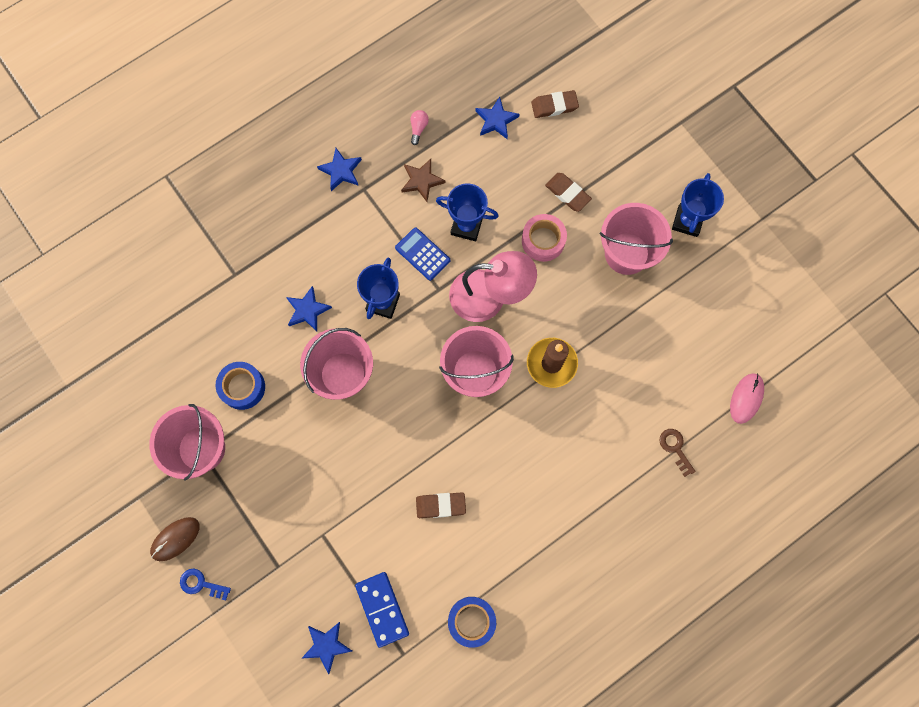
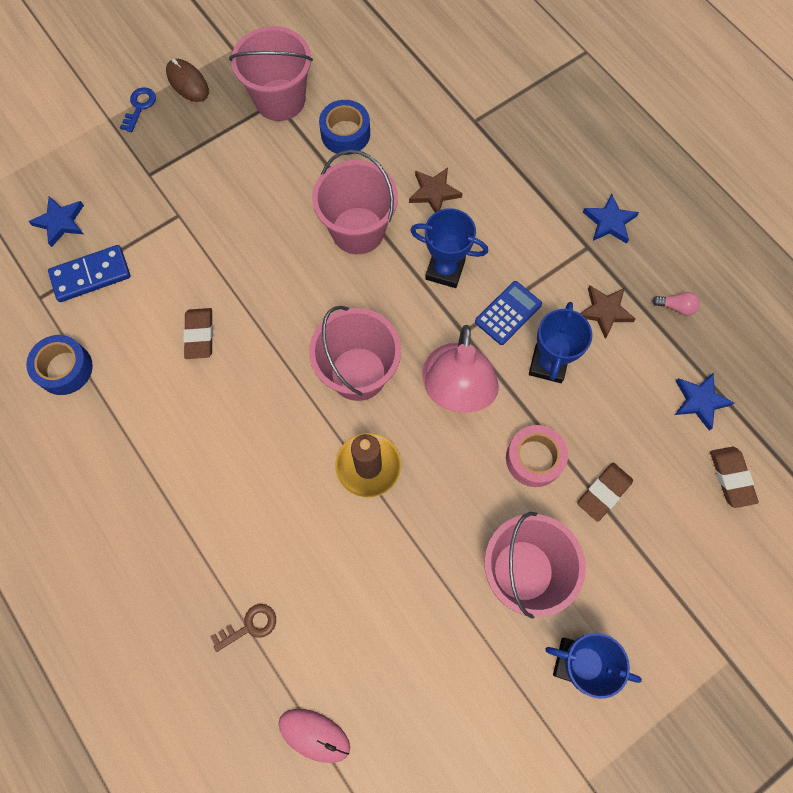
camera: 90 degrees right, 5 degrees down
(307, 310) = (434, 192): blue star -> brown star

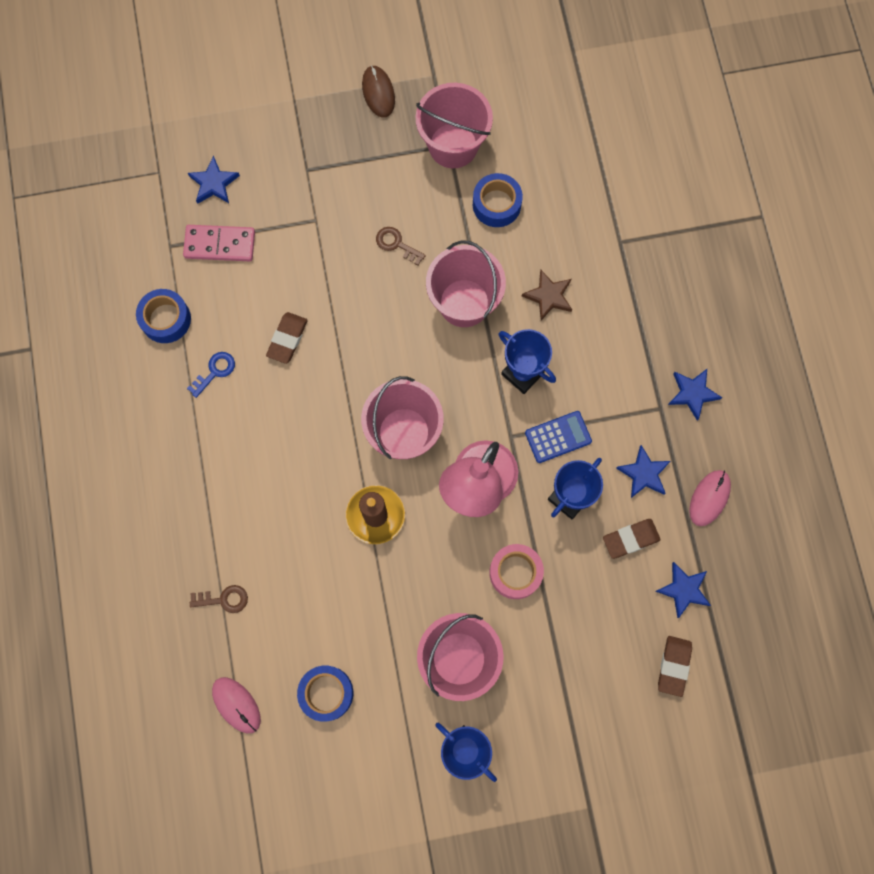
camera: 25 degrees right, 5 degrees up
(91, 275) = (220, 245): blue domino -> pink domino
(139, 106) = (326, 99): blue key -> blue key (215, 371)
(267, 205) = (396, 244): none -> brown key
(405, 674) = (326, 693): none -> blue tape
(604, 492) = (559, 627): brown eraser -> brown eraser (630, 539)
(605, 311) = (644, 473): brown star -> blue star
(676, 307) = (709, 498): pink light bulb -> pink mouse

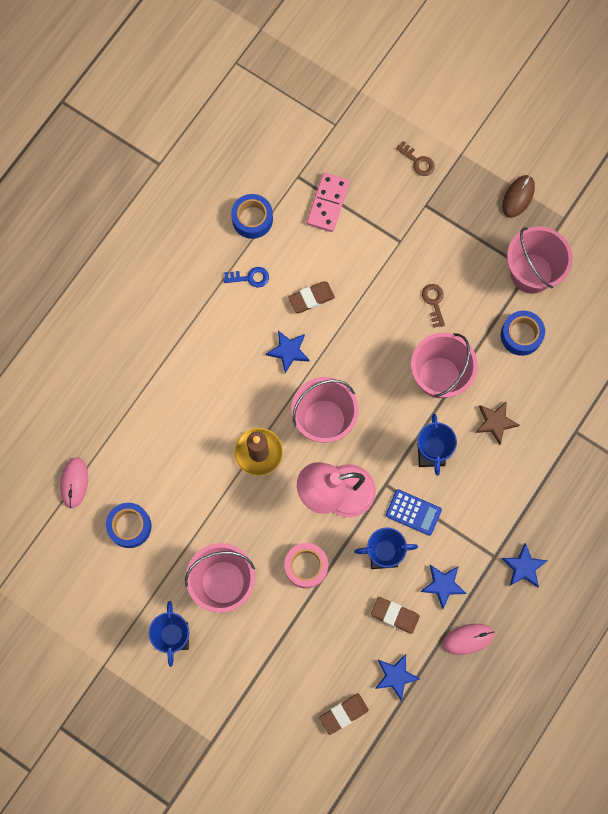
camera: 45 degrees right, 0 degrees up
(214, 183) = (361, 162): blue star -> blue star (288, 351)
(220, 245) = (327, 203): pink domino -> pink domino turned 60 degrees clockwise
(224, 599) = (125, 416): brown key -> brown key (418, 161)

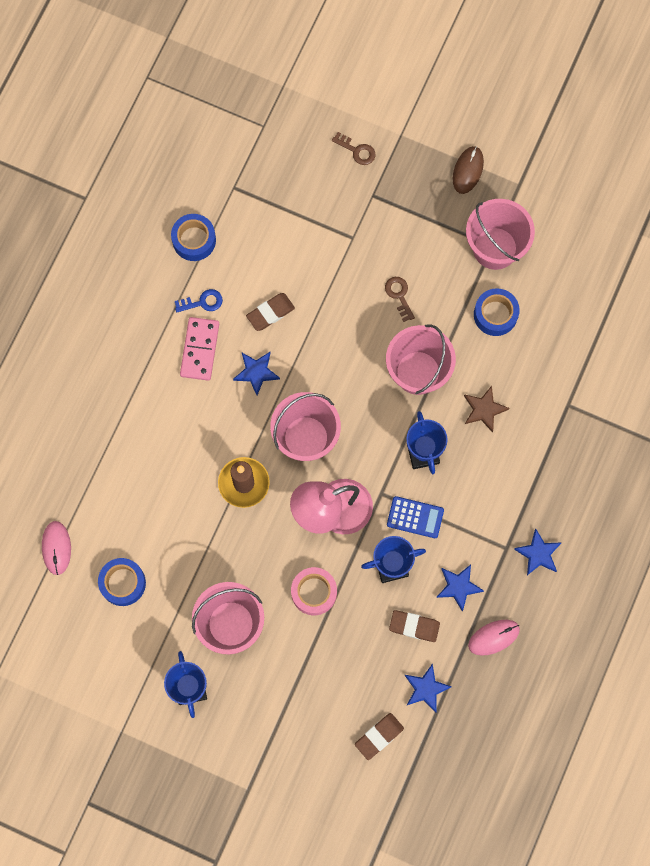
camera: 10 degrees left, 0 degrees up
(327, 203) = (270, 210): pink domino -> pink domino (199, 349)

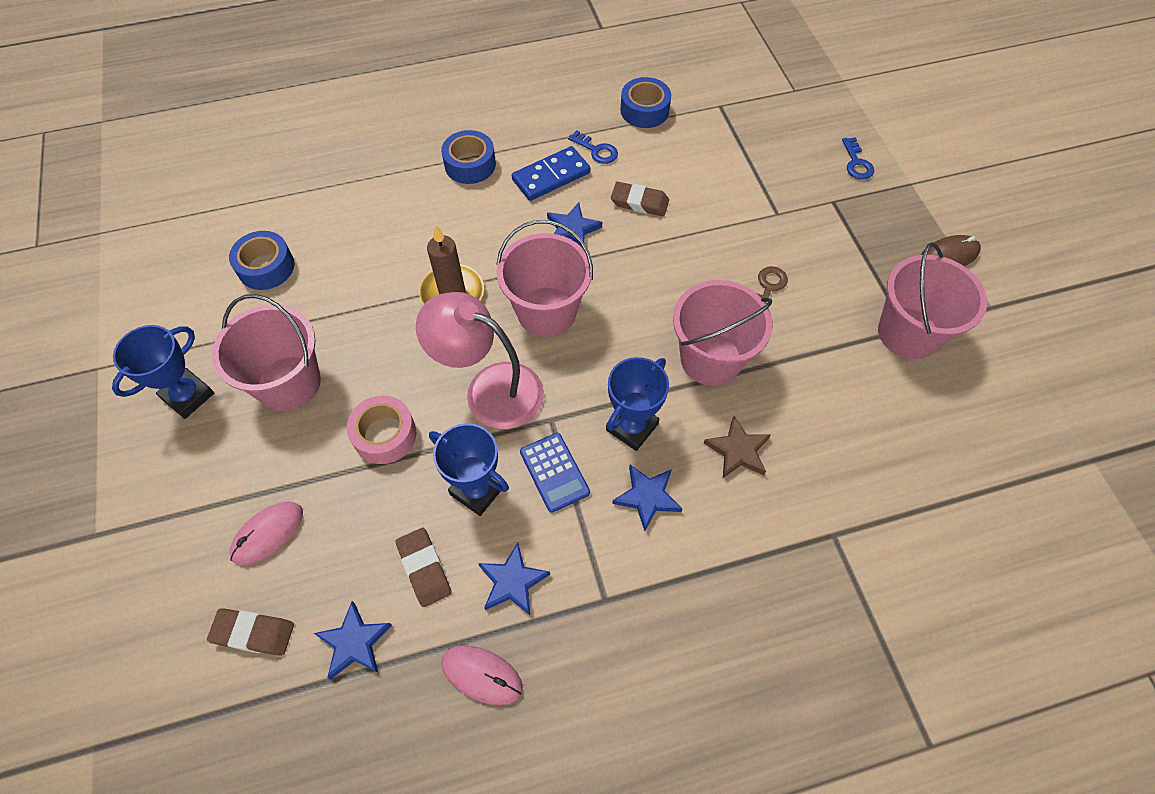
camera: 50 degrees right, 15 degrees down
(56, 548) = (264, 198): pink mouse -> pink mouse (268, 534)
(199, 349) = (551, 176): pink domino -> blue domino
(357, 151) = (856, 163): brown key -> blue key
(495, 315) = (845, 384): blue tape -> blue tape (470, 164)
(538, 554) = (631, 645): blue star -> blue star (647, 497)

